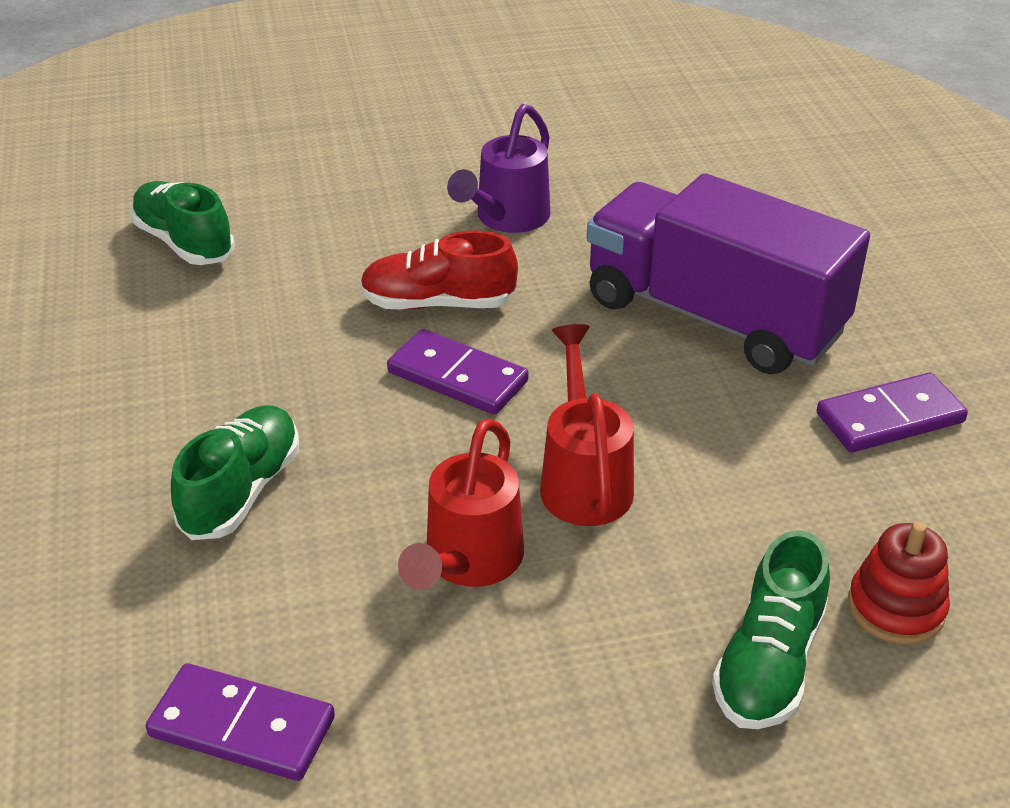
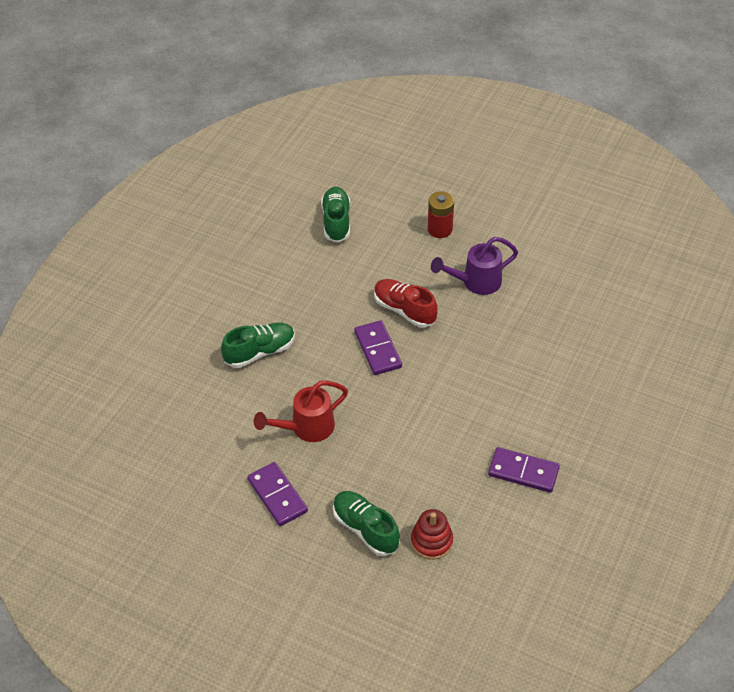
camera: 40 degrees right, 10 degrees up
(242, 727) = (188, 438): purple domino -> purple domino (277, 496)
(372, 181) = (440, 229): none -> red battery
(584, 480) = (378, 422): red watering can -> none
(713, 317) = (507, 383): purple truck -> none
(769, 663) = (365, 529): green shoe -> green shoe turned 75 degrees clockwise

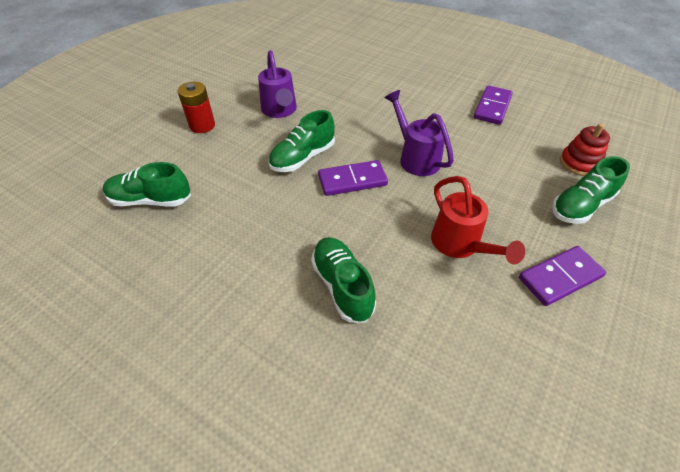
camera: 85 degrees left, 0 degrees up
(404, 310) = (303, 157): red shoe -> green shoe
(418, 397) = (415, 158): none -> purple watering can

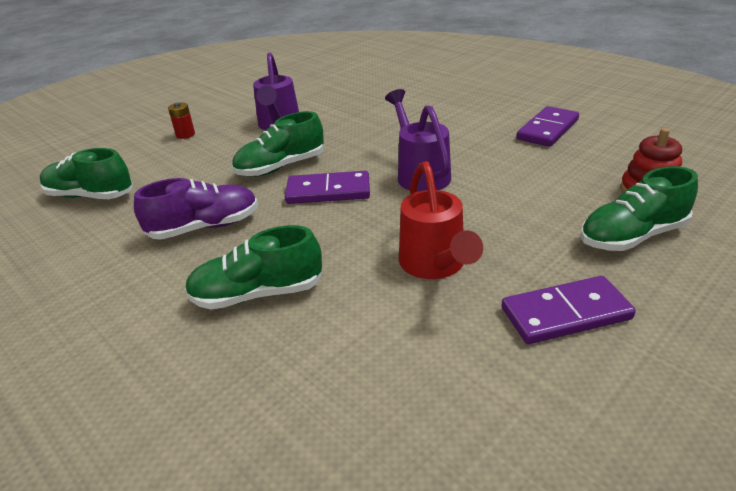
camera: 15 degrees right, 15 degrees down
(202, 125) = (185, 135): red battery -> red battery, size x0.63
(269, 225) = (205, 227): none -> purple shoe
(342, 286) = (258, 294): green shoe -> green shoe turned 90 degrees counterclockwise

